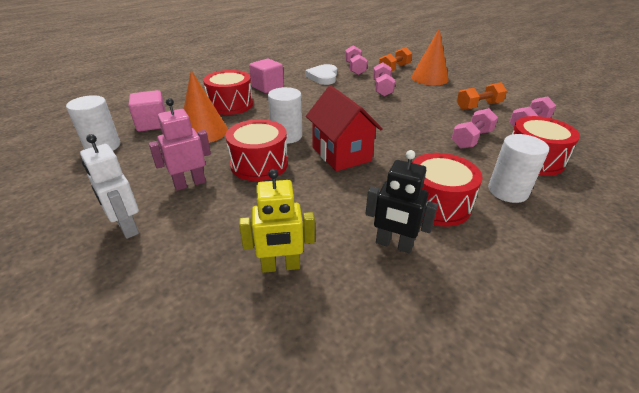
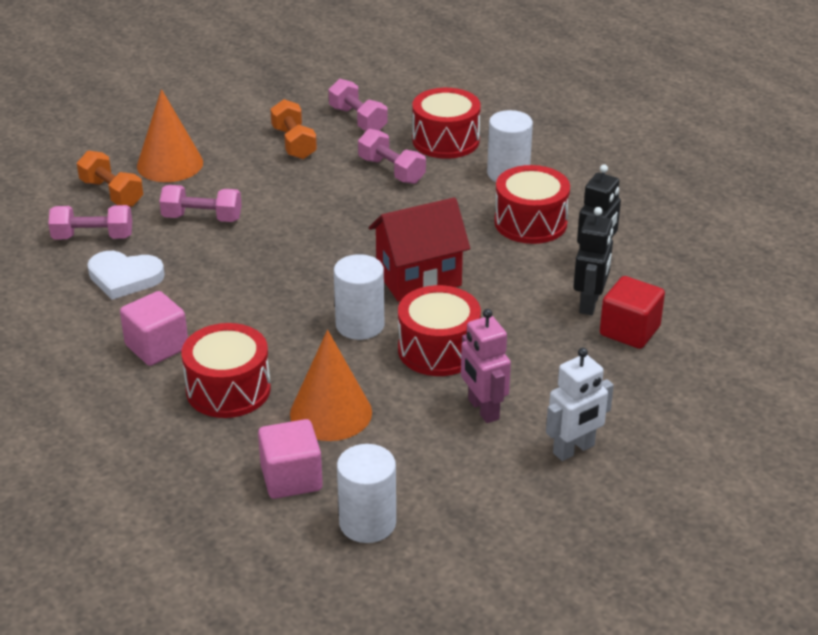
camera: 85 degrees left, 0 degrees up
(280, 266) = (629, 331): yellow robot -> red cube
(321, 239) = (590, 303): none -> black robot

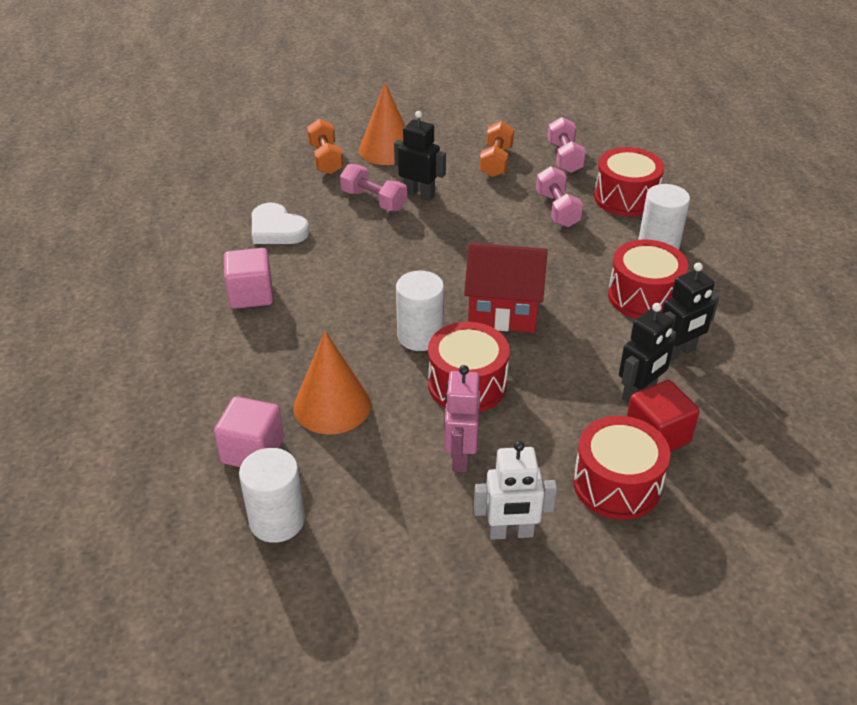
camera: 30 degrees right, 5 degrees up
(93, 237) = (283, 189): pink dumbbell -> none
(228, 389) = (271, 352): red drum -> red drum (617, 484)
(243, 198) = (419, 194): none -> black robot

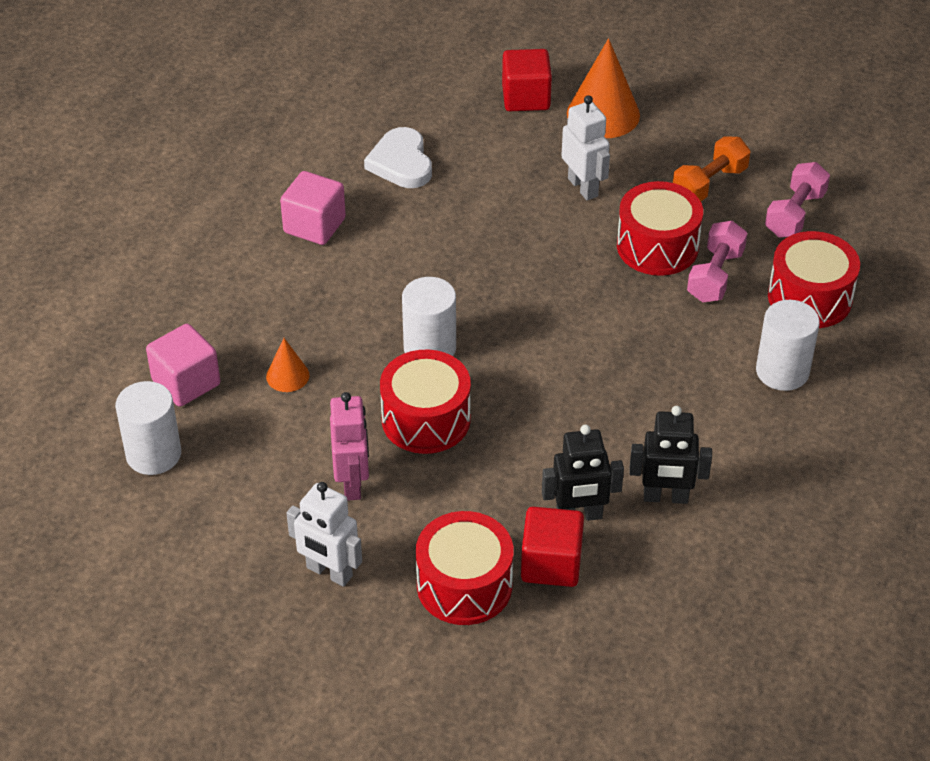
camera: 35 degrees right, 5 degrees up
(325, 159) = (526, 98): orange dumbbell -> red cube
(332, 405) = (287, 376): orange cone -> orange cone, size x0.52
(374, 200) = (528, 173): pink dumbbell -> none
(419, 194) = (583, 187): black robot -> white robot
(460, 456) = (352, 483): pink robot -> pink robot turned 135 degrees clockwise
(503, 312) = (534, 364): red house -> none
(643, 296) = (698, 420): red drum -> red drum (657, 246)

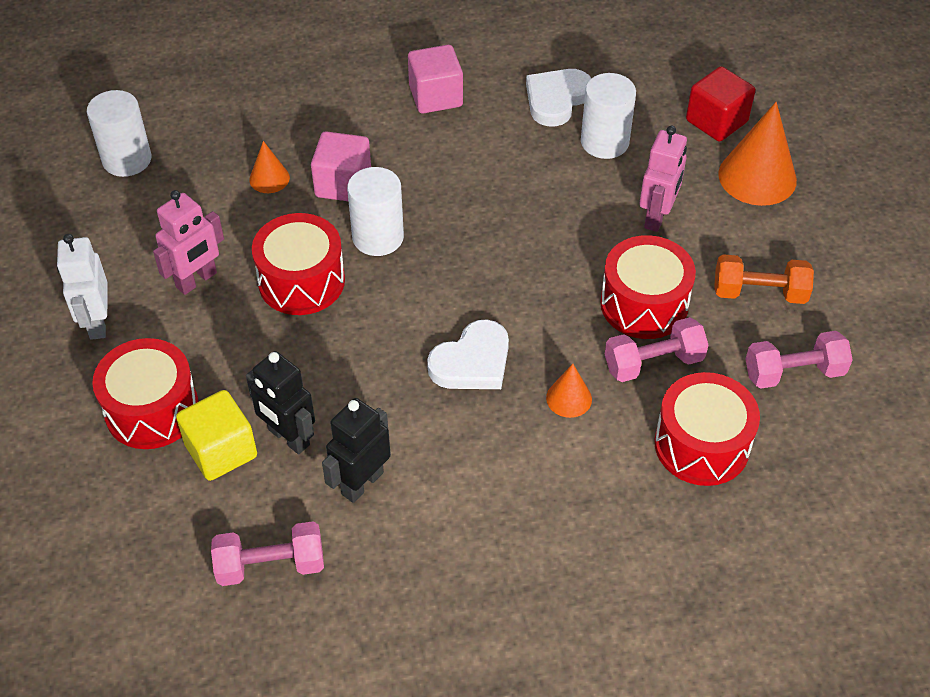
camera: 50 degrees right, 5 degrees up
(186, 382) = (210, 132): pink cube -> pink cube (343, 184)
(551, 564) = (221, 451): red cube -> yellow cube
(583, 187) = (657, 217): white robot -> pink robot
(614, 369) = (472, 362): none -> white heart
(665, 497) = (362, 483): black robot -> black robot turned 75 degrees clockwise
(691, 593) = (270, 565): none -> pink dumbbell
(702, 338) = (569, 398): none -> orange cone
(782, 371) = (589, 478): white cylinder -> white cylinder (604, 142)

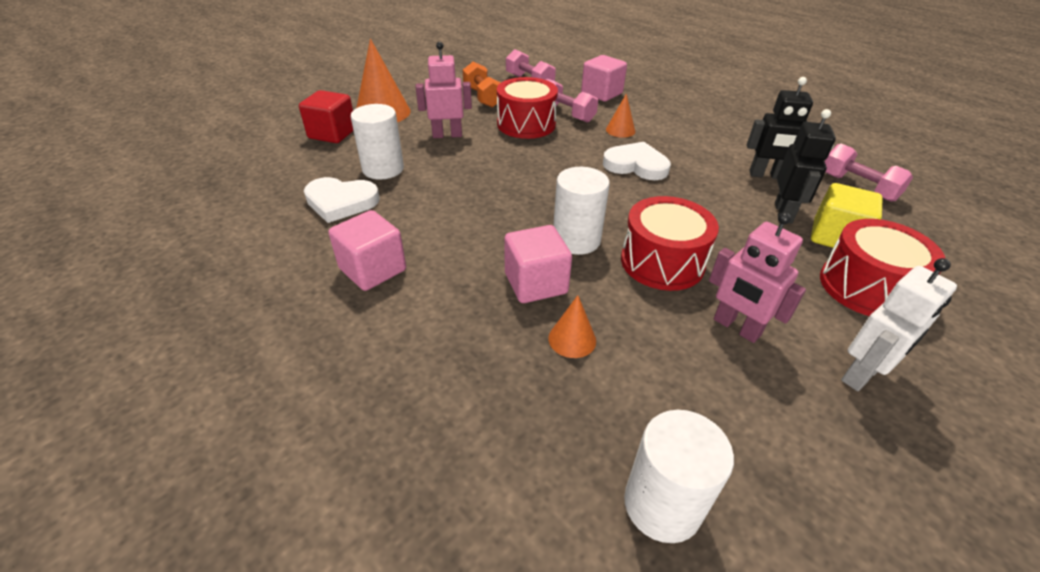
camera: 120 degrees left, 10 degrees down
(197, 280) = (736, 327): pink robot -> pink robot turned 150 degrees counterclockwise
(701, 445) = (601, 93): red drum -> pink cube

